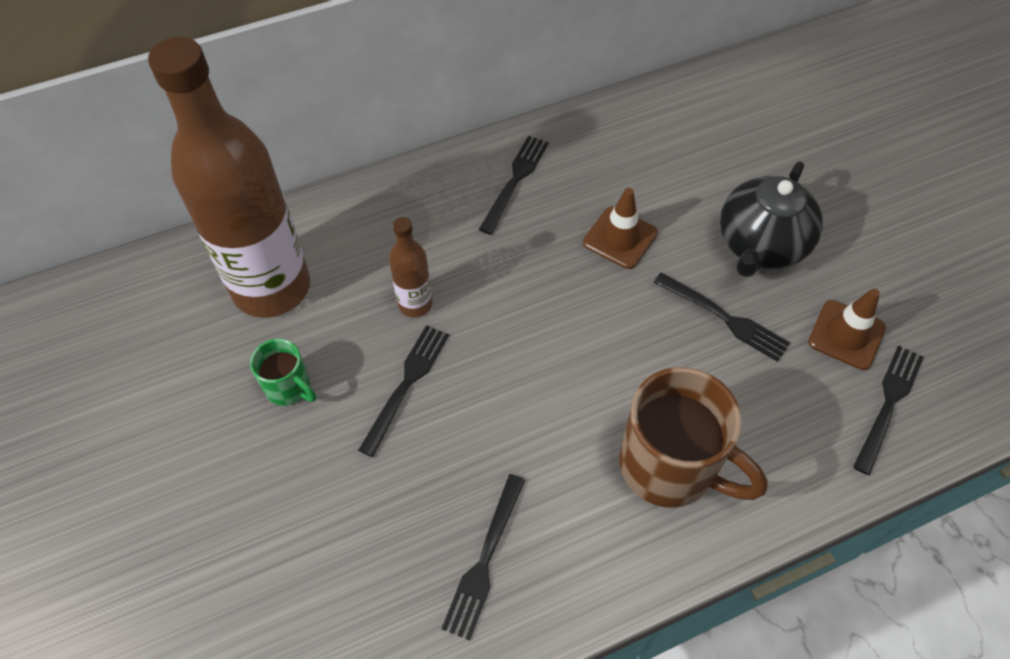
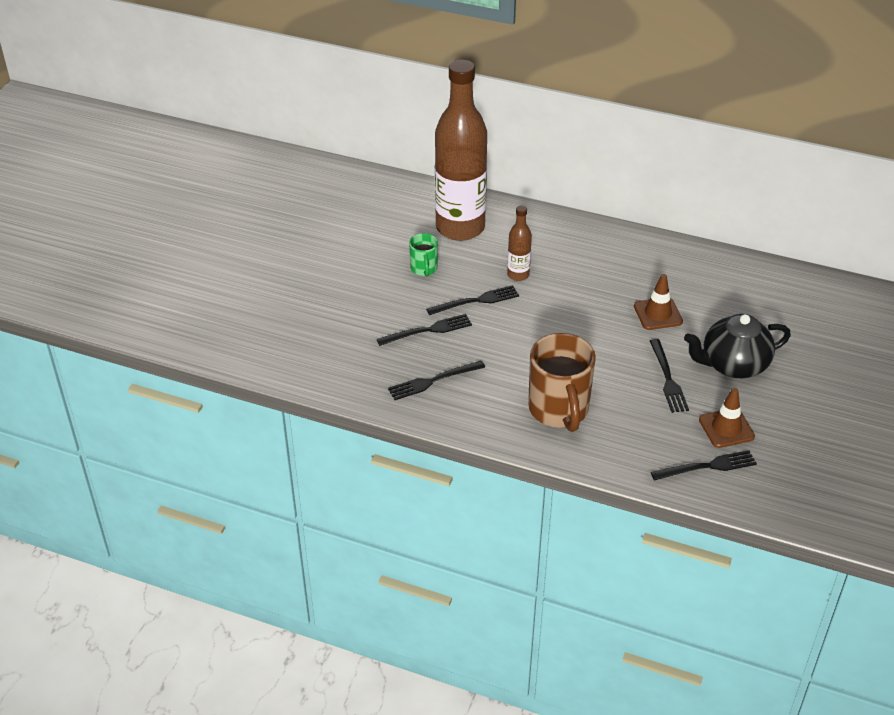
camera: 45 degrees right, 15 degrees down
(515, 180) = (634, 257): black fork -> black fork (429, 330)

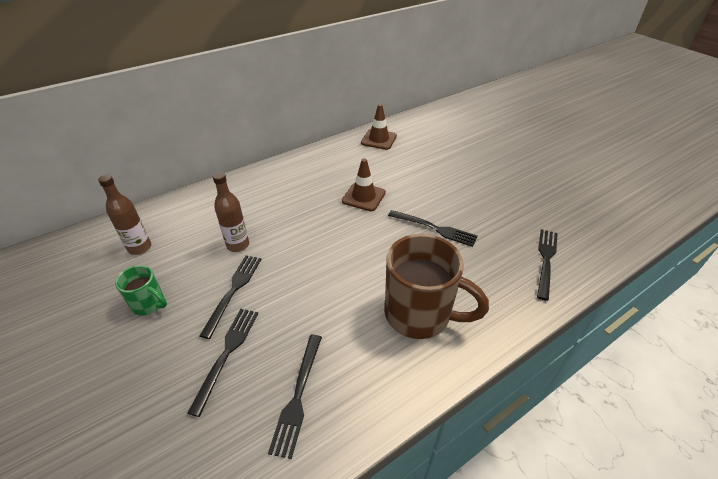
camera: 55 degrees left, 0 degrees up
(460, 228) = (140, 248): brown bottle -> brown bottle, size x0.43
(726, 428) = (509, 228): brown traffic cone -> brown traffic cone (378, 139)
(733, 365) = (446, 191): black teapot -> none

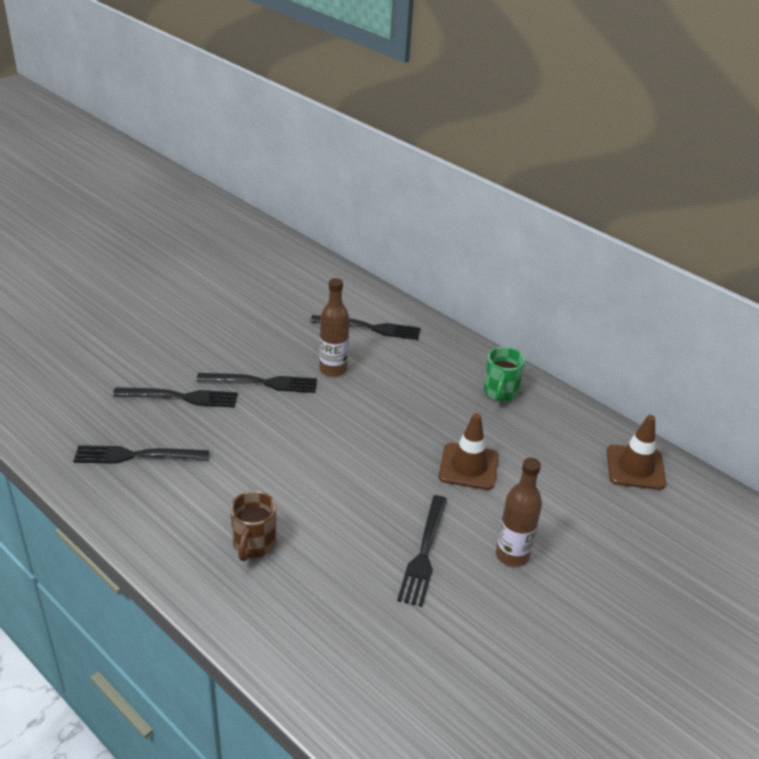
camera: 75 degrees right, 5 degrees down
(140, 248) = (309, 302): brown bottle -> brown bottle (512, 555)
(149, 304) = (234, 332): green mug -> green mug (500, 392)
(420, 315) = (254, 544): brown mug -> brown mug, size x0.51
(546, 259) = (394, 699): black fork -> black fork (371, 328)

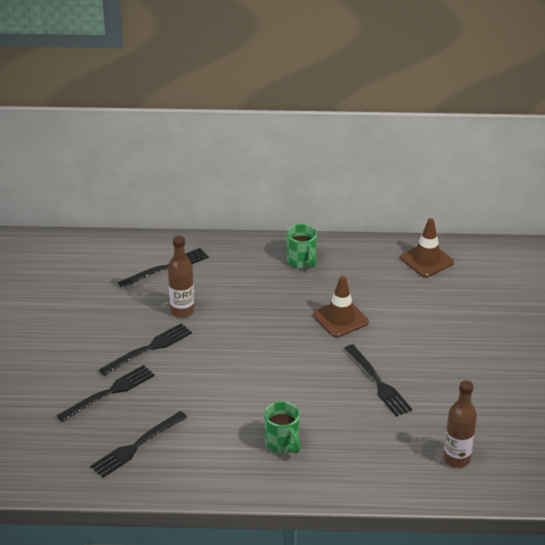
camera: 40 degrees left, 0 degrees up
(254, 544) = (282, 443): brown mug -> green mug
(512, 555) = (423, 352): brown bottle -> brown bottle (456, 459)

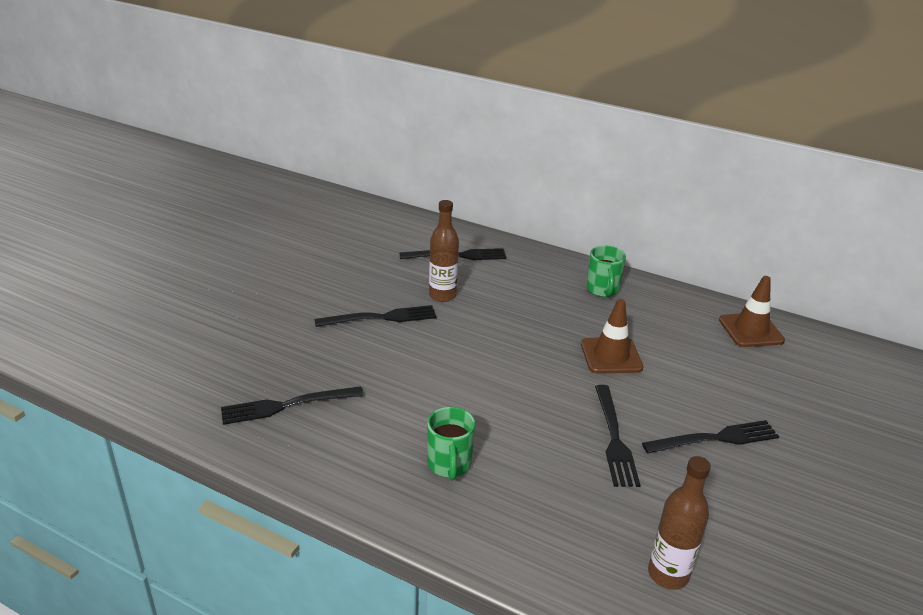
camera: 25 degrees right, 5 degrees down
(110, 392) = (308, 344): black fork -> black fork (716, 438)

